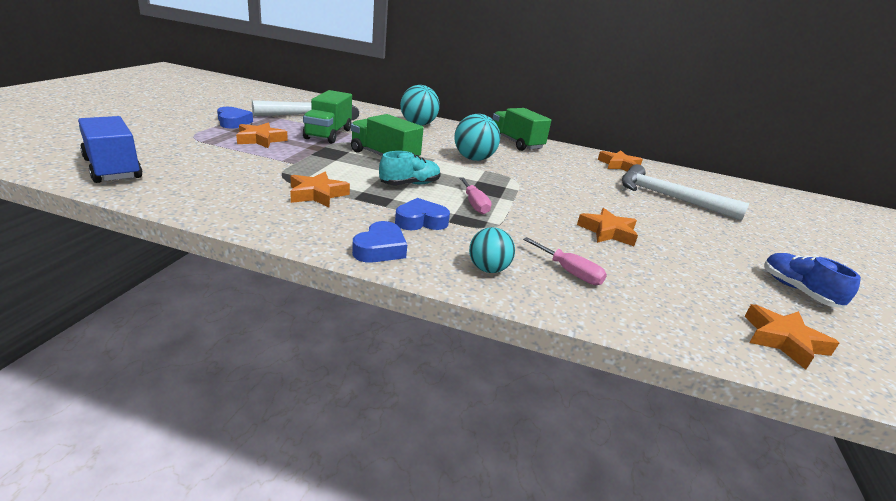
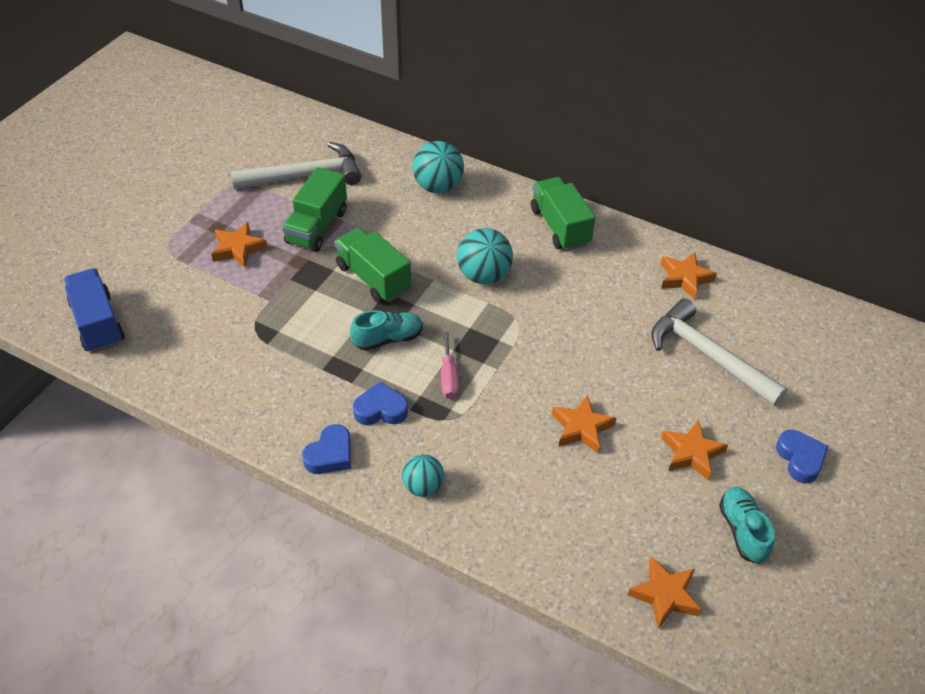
camera: 15 degrees right, 20 degrees up
(233, 122) = (210, 207): blue heart -> blue heart (800, 459)
(317, 194) = (286, 363): orange star -> orange star (691, 453)
(569, 272) = (503, 493): pink screwdriver -> none
(797, 291) = (742, 531): blue shoe -> turquoise shoe

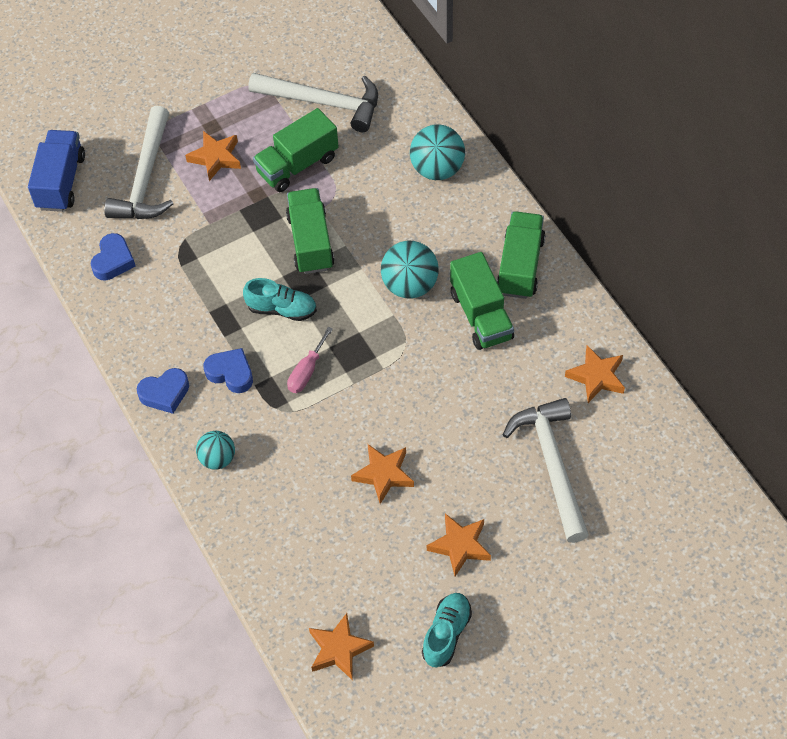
camera: 35 degrees right, 10 degrees up
(182, 288) = (146, 178): none -> white hammer
(559, 273) = (481, 315): none -> green truck
(800, 459) = (552, 601): blue heart -> blue heart (113, 261)

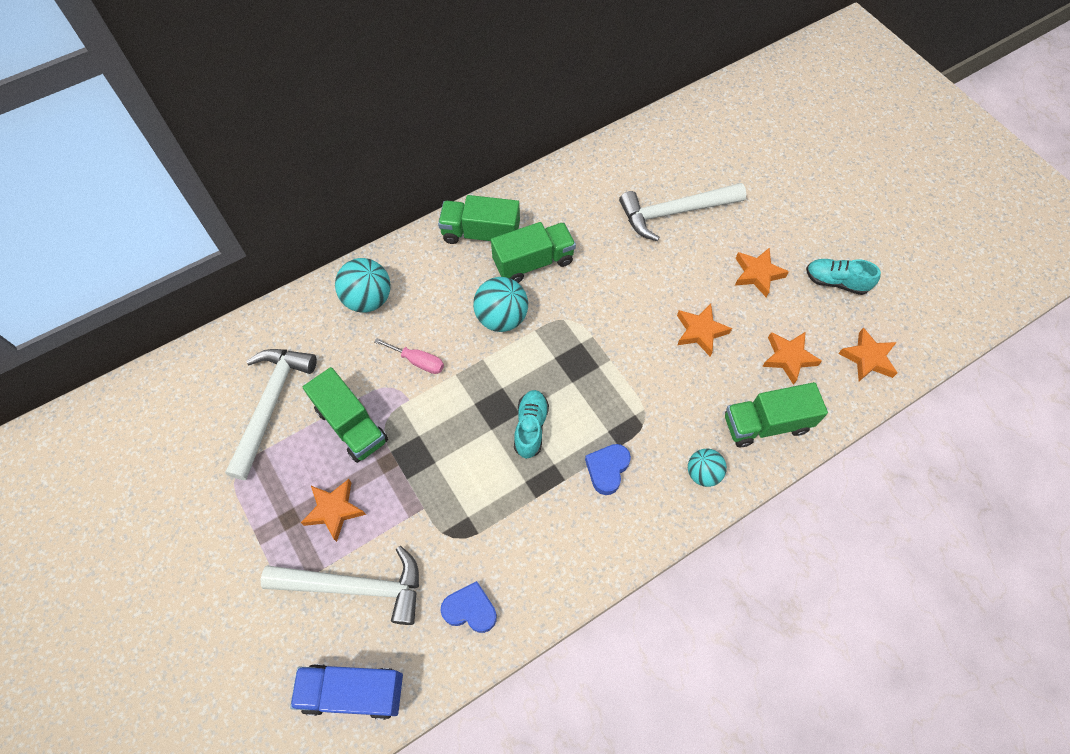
camera: 95 degrees left, 5 degrees up
(165, 393) = (635, 532): blue heart -> none
(307, 371) = (600, 400): pink screwdriver -> pink screwdriver (418, 361)
(310, 242) = (450, 406): green truck -> green truck (766, 423)
(596, 377) = (590, 182): orange star -> orange star (788, 358)

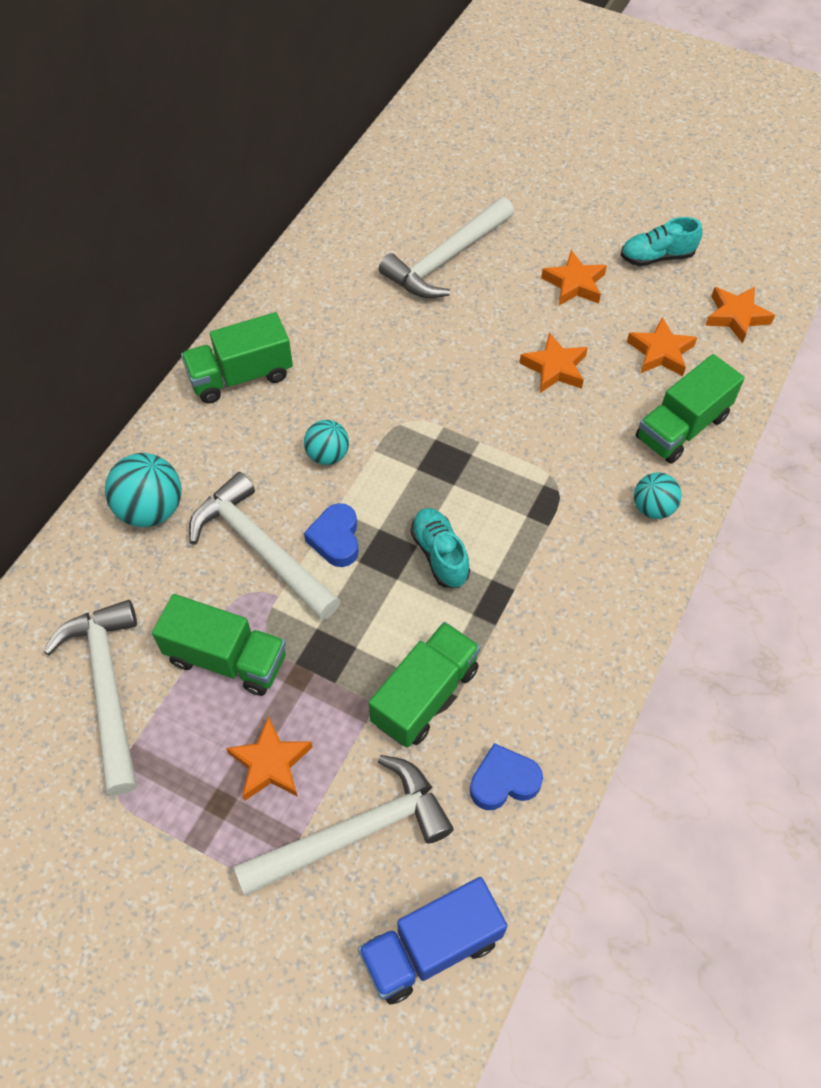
camera: 30 degrees left, 5 degrees down
(418, 361) = (260, 549): pink screwdriver -> white hammer
(501, 318) = (327, 455): turquoise ball -> turquoise ball, size x0.63
(533, 262) = (324, 379): green truck -> green truck (425, 695)
(607, 469) = (552, 555): blue heart -> blue heart (336, 539)

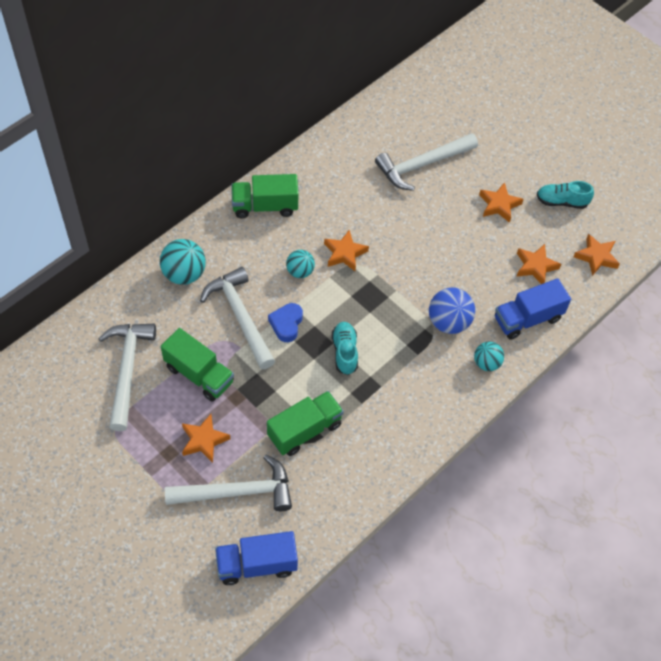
camera: 15 degrees right, 0 degrees up
(503, 781) = (331, 492): blue heart -> none
(554, 368) = (462, 257): orange star -> orange star (344, 253)
(574, 465) = (449, 322): none -> blue ball
(682, 427) = (527, 319): green truck -> blue truck

